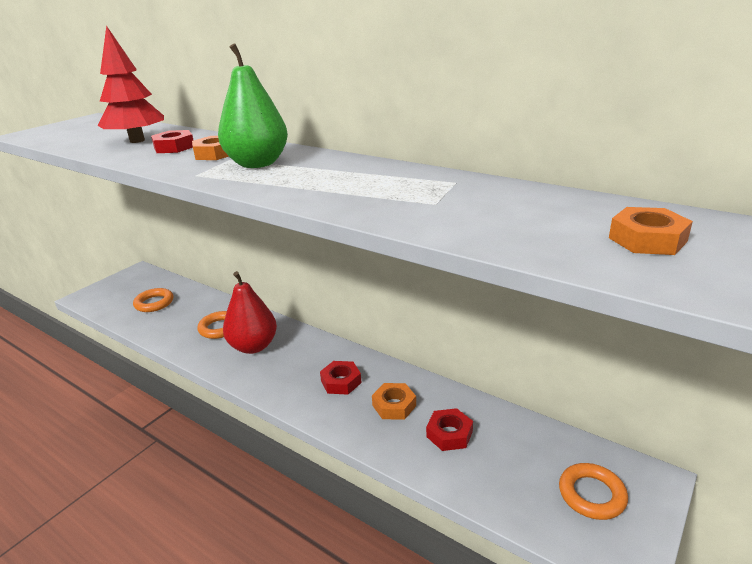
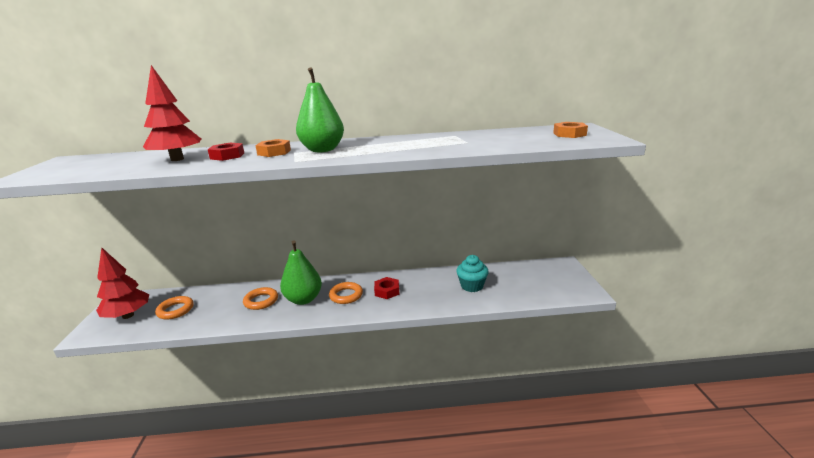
camera: 40 degrees left, 5 degrees down
(123, 291) = (128, 315): none -> red tree
(253, 346) = (303, 299): red pear -> green pear
(394, 405) = (430, 288): orange nut -> none
(449, 434) = (472, 286): red nut -> turquoise cupcake
(591, 494) = (552, 279): orange ring -> orange ring (346, 295)

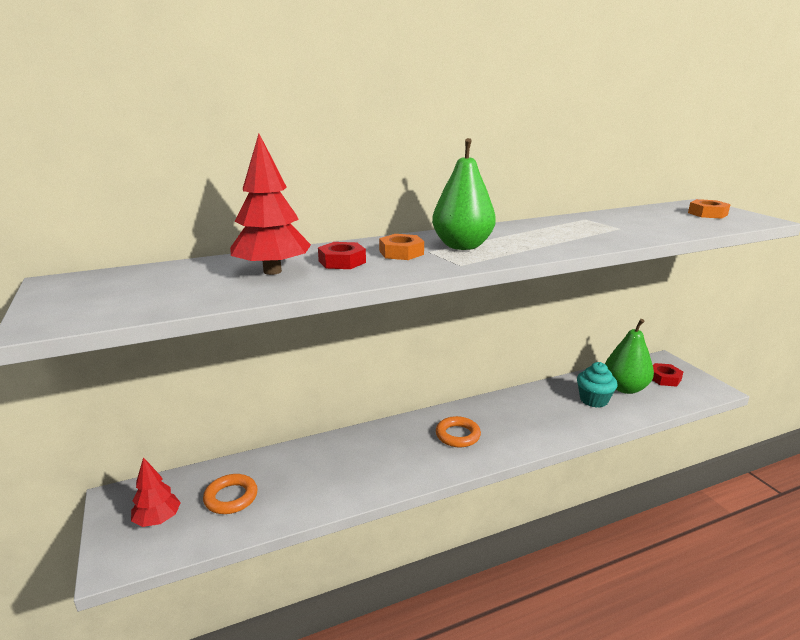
camera: 20 degrees left, 0 degrees up
(128, 315) = (158, 520): red tree -> red tree, size x0.64
(261, 301) = (350, 462): orange ring -> none
(303, 299) = (407, 449): green pear -> green pear (625, 388)
(387, 291) = (503, 421): red nut -> red nut (664, 378)

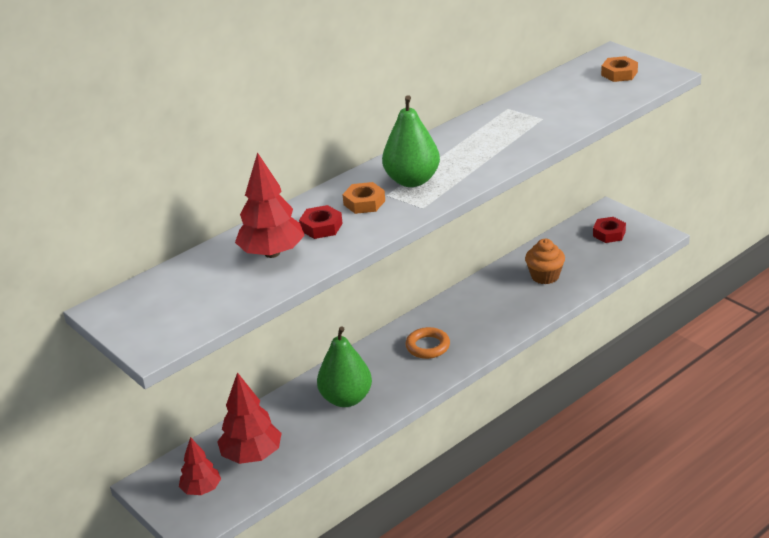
camera: 15 degrees left, 10 degrees up
(231, 497) = (252, 455): orange ring -> red tree
(593, 400) = (545, 276): turquoise cupcake -> orange cupcake
(625, 388) = (572, 255): green pear -> green pear (346, 399)

